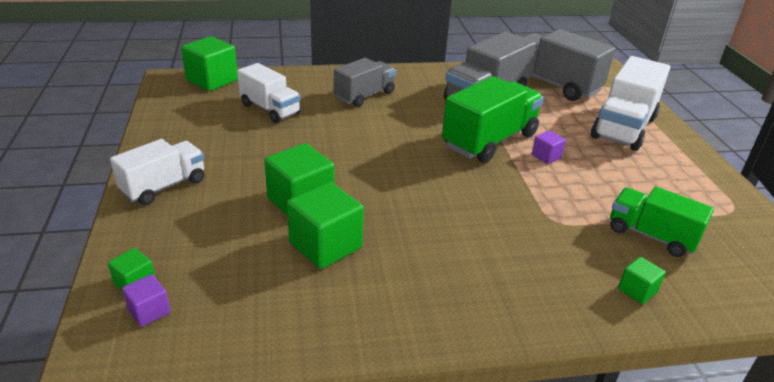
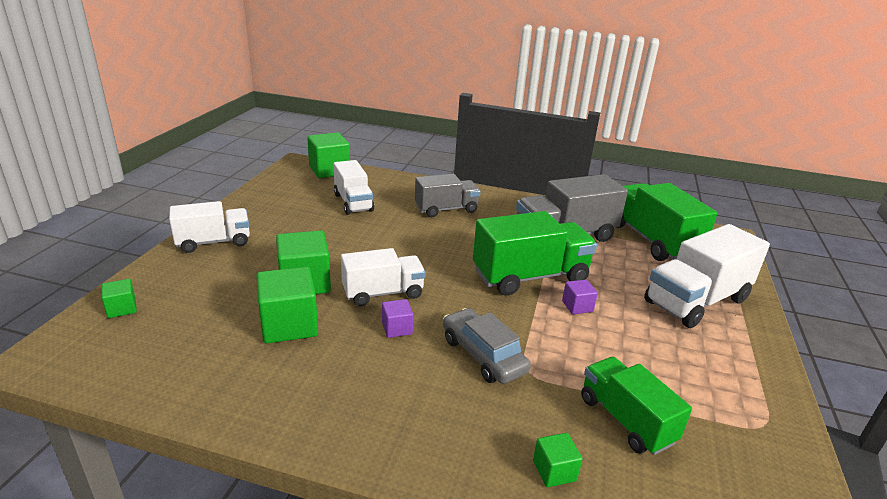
camera: 25 degrees right, 5 degrees down
(149, 311) = (110, 333): purple cube -> purple cube (397, 328)
(382, 190) = (383, 293): none -> white truck
(512, 219) = (483, 355): none -> grey car
(554, 84) = (652, 240): grey truck -> green truck

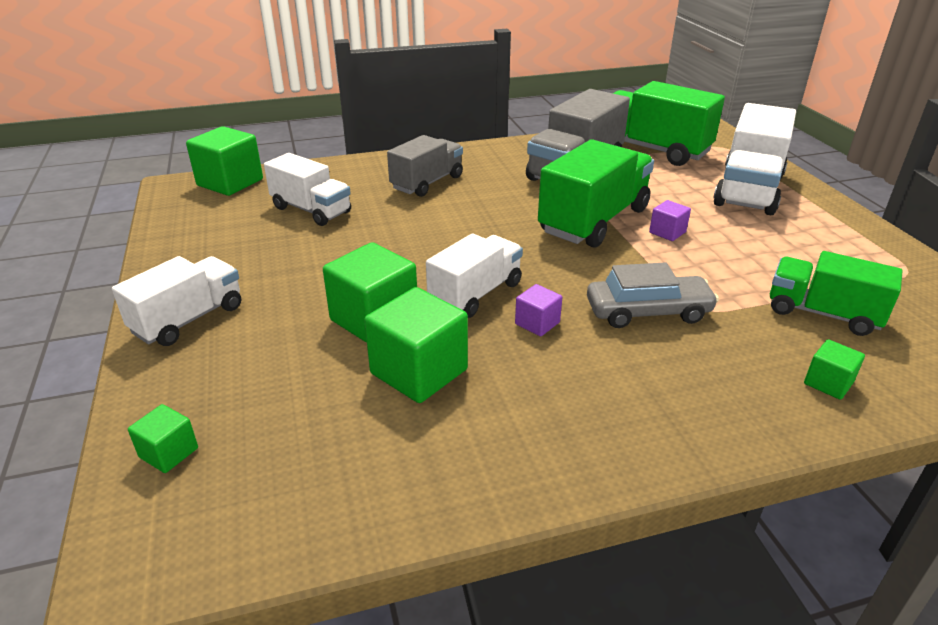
camera: 30 degrees left, 5 degrees up
(483, 355) = (648, 312): grey car -> grey car turned 150 degrees clockwise

